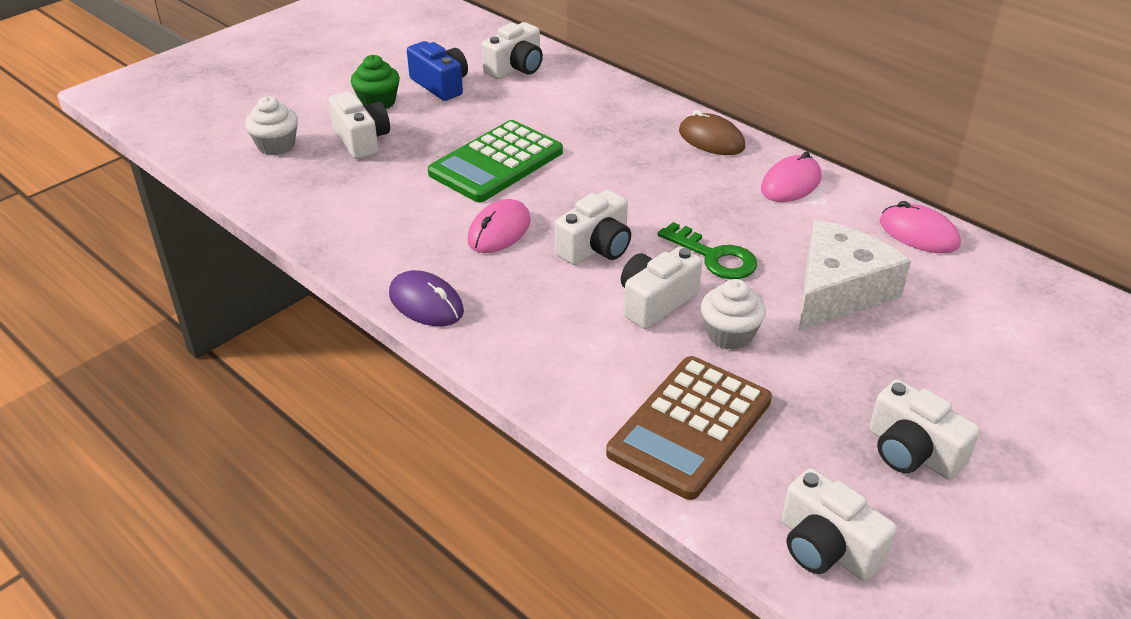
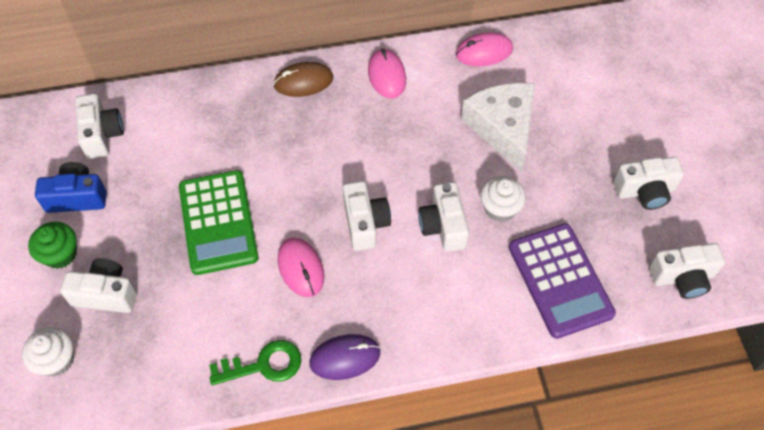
camera: 55 degrees left, 20 degrees up
(690, 427) = (560, 280): brown calculator -> purple calculator
(714, 257) = (425, 166): green key -> green key (264, 365)

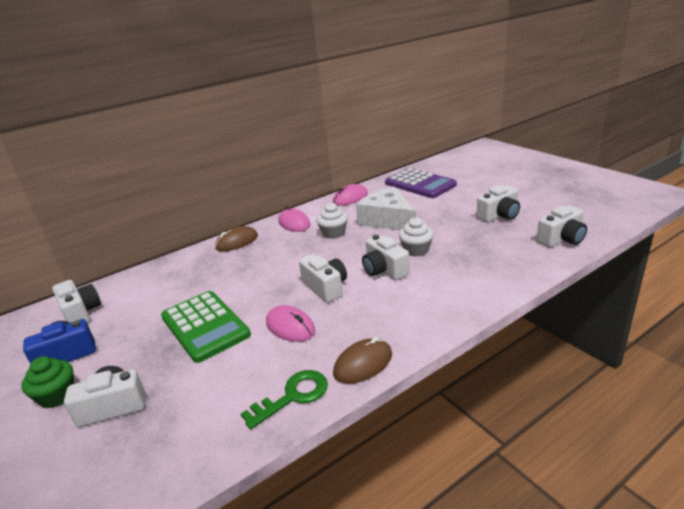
camera: 20 degrees left, 30 degrees down
(56, 360) = (70, 477): white cupcake -> white cupcake (333, 233)
(345, 358) = (363, 364): purple mouse -> brown mouse
(560, 280) = (487, 266): purple calculator -> purple calculator (420, 184)

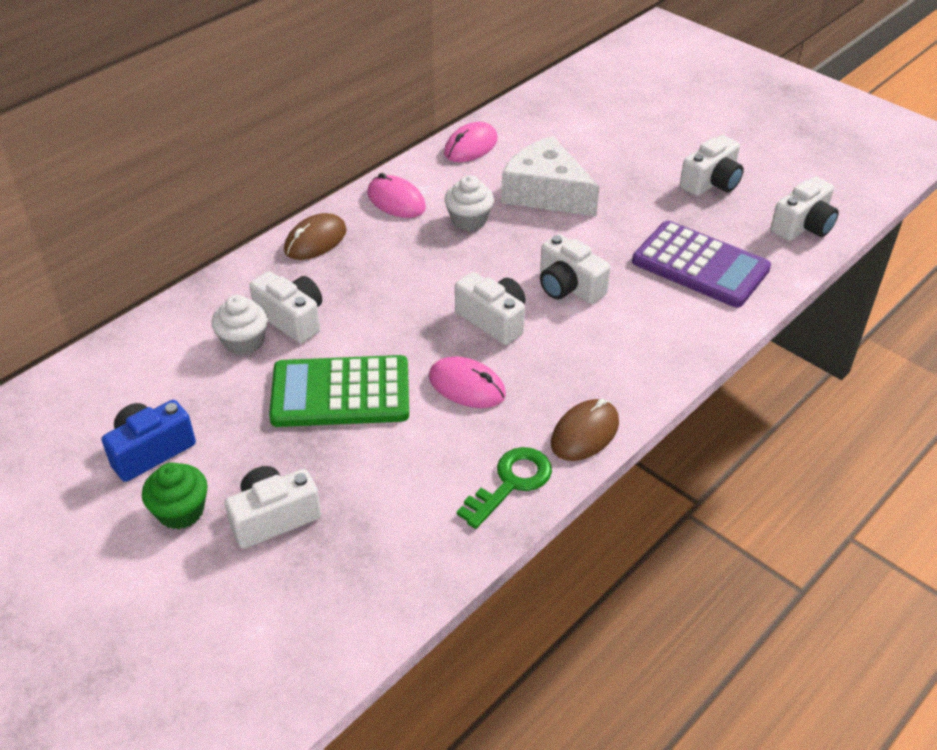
camera: 15 degrees left, 15 degrees up
(81, 313) = (126, 383): white camera -> white camera (292, 319)
(205, 326) = (340, 393): green calculator -> green calculator turned 135 degrees clockwise
(416, 250) = (605, 250): white cupcake -> white cupcake (244, 341)
(420, 184) = (576, 117): purple calculator -> purple calculator (700, 265)

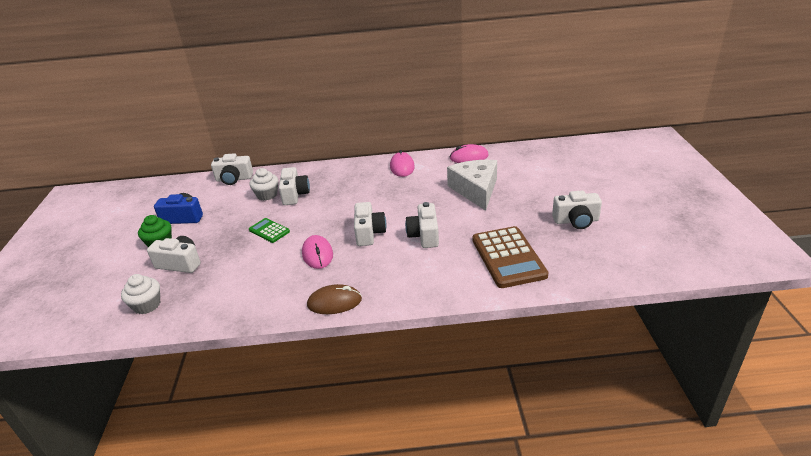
camera: 45 degrees right, 10 degrees down
(315, 241) = (347, 169): brown mouse -> none
(340, 393) = (269, 231): green calculator -> green calculator, size x0.51
(469, 220) = (421, 187): white cupcake -> white cupcake (147, 305)
(511, 483) = (274, 304): green key -> none
(700, 265) = (508, 257): purple calculator -> brown calculator
(803, 226) = (603, 266): white camera -> white camera (234, 179)

